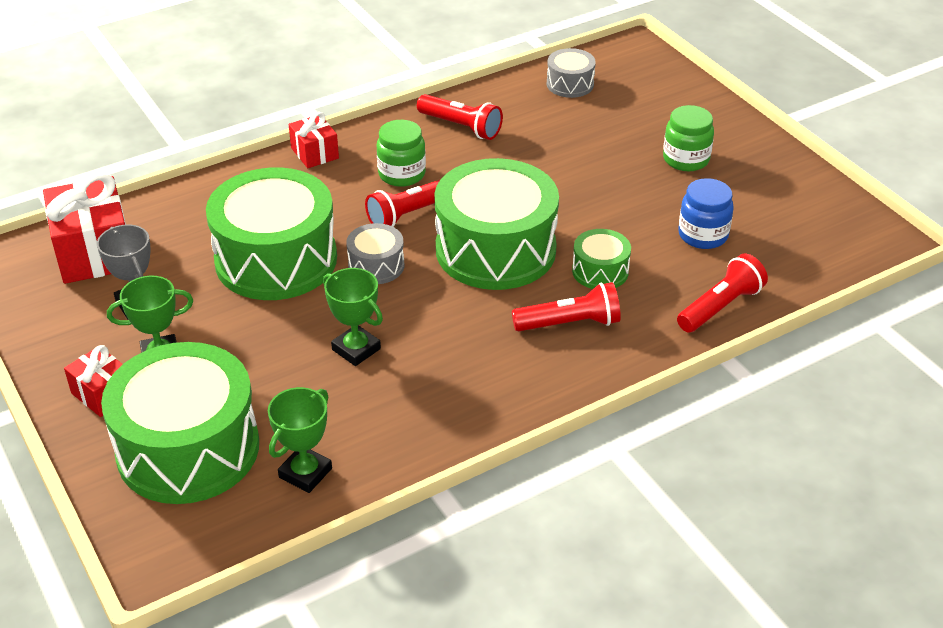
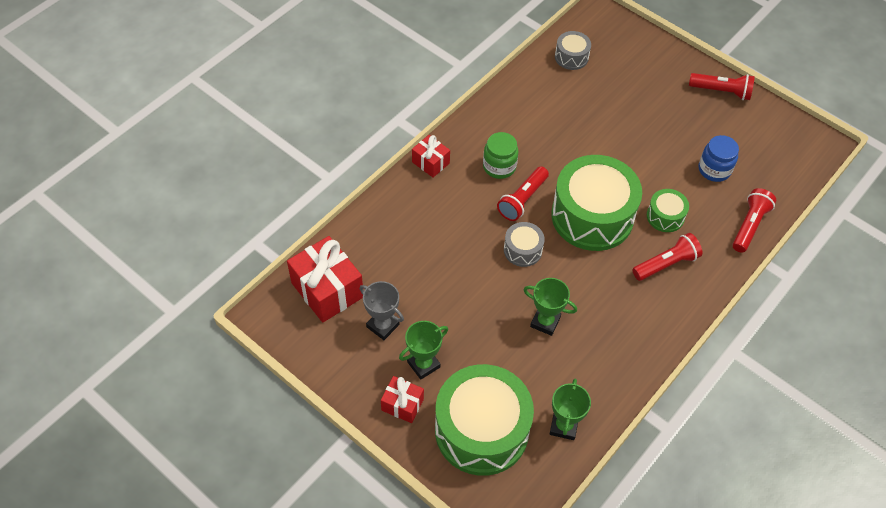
camera: 20 degrees left, 15 degrees up
(276, 259) = (454, 263): green drum -> none
(461, 127) = (517, 114): red flashlight -> red flashlight (721, 91)
(686, 159) = (676, 107): green jar -> none

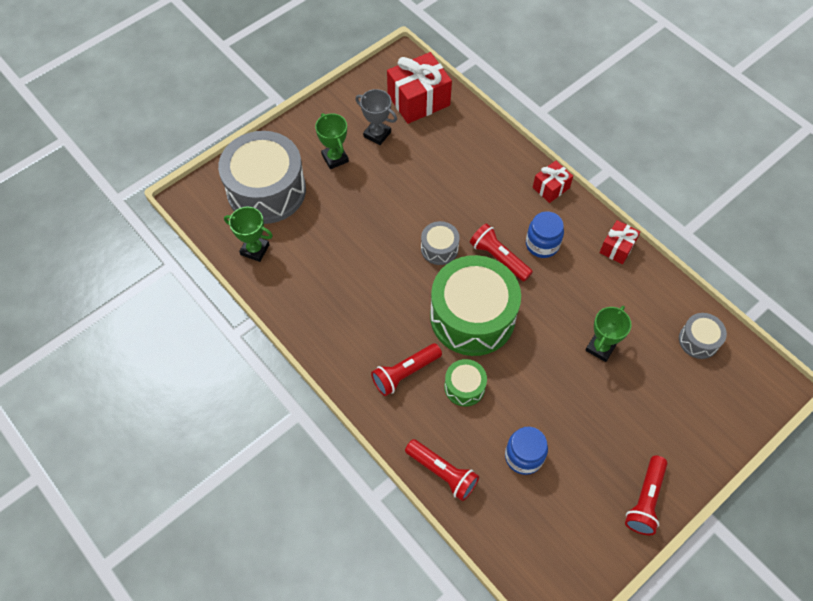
camera: 100 degrees right, 5 degrees up
(382, 326) = (377, 134): grey trophy -> grey trophy turned 75 degrees clockwise
(402, 404) = (302, 140): red gift -> red gift (617, 248)
(481, 430) = (266, 190): green drum -> grey drum
(499, 166) = (542, 244): green jar -> blue jar
(545, 322) = (358, 253): green trophy -> green trophy (600, 347)
(666, 264) = (405, 373): red flashlight -> red flashlight turned 75 degrees clockwise

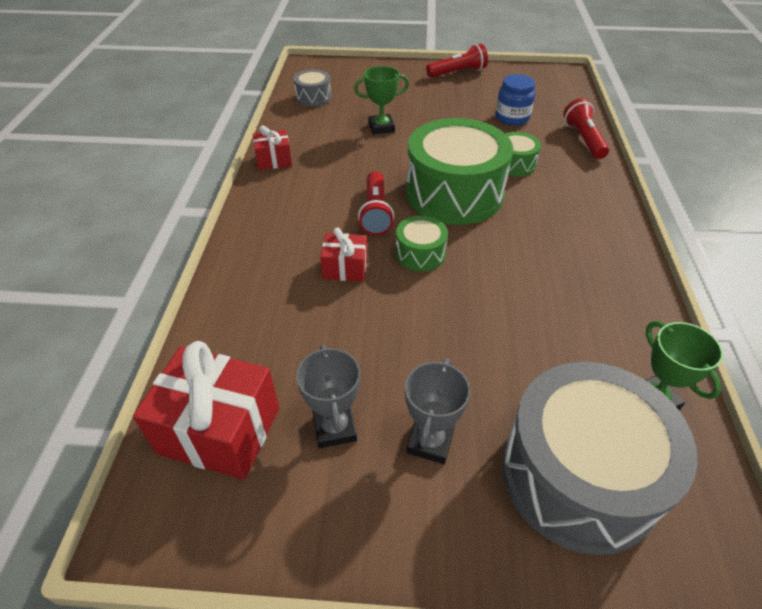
camera: 135 degrees left, 15 degrees down
(335, 158) = (430, 442): green trophy -> grey trophy
(405, 373) = (558, 197): red flashlight -> none
(439, 248) = (420, 254): grey drum -> green drum
(542, 244) = (325, 197): blue jar -> none
(551, 188) = (247, 227): red gift -> red gift (345, 268)

